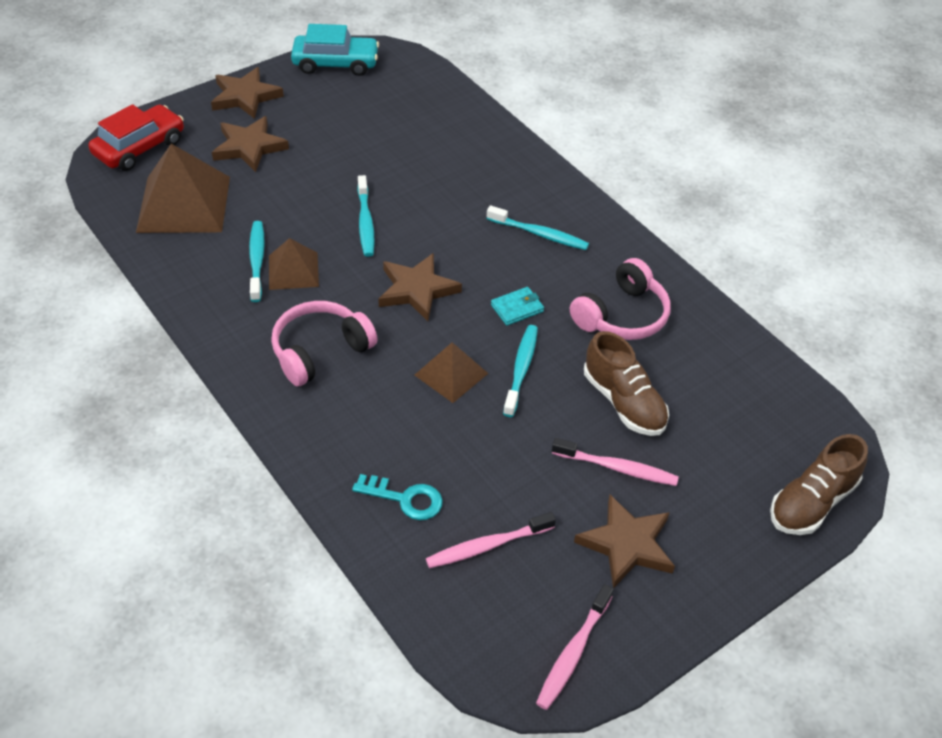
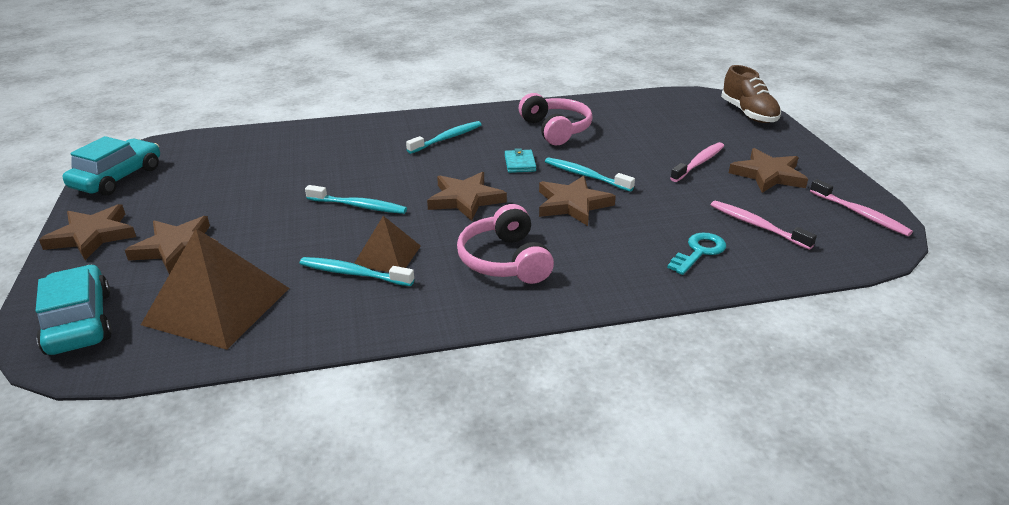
camera: 65 degrees left, 15 degrees down
(139, 147) = (79, 322): red car -> turquoise car
(451, 374) = (572, 204): brown pyramid -> brown star
(488, 546) = (757, 226): pink toothbrush -> pink toothbrush turned 135 degrees clockwise
(624, 402) = (639, 147): brown shoe -> none

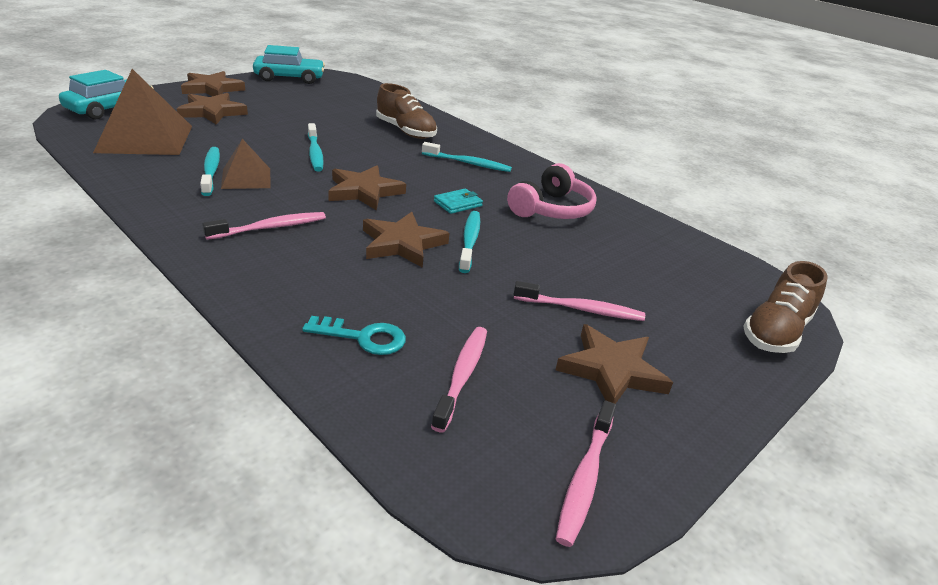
camera: 55 degrees right, 0 degrees up
(349, 148) = (406, 131): none -> brown shoe
(505, 260) = (269, 228): pink headphones -> pink toothbrush

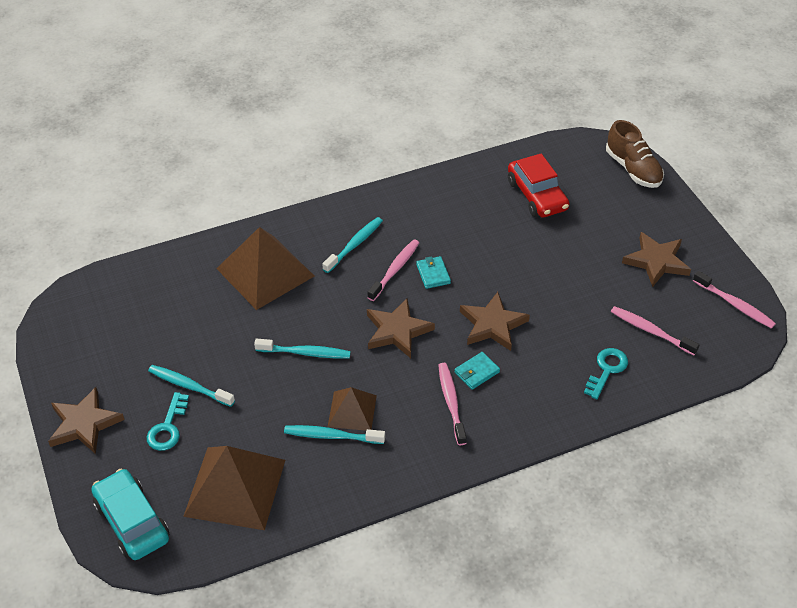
camera: 65 degrees left, 15 degrees up
(212, 112) = (168, 427): brown star -> turquoise key
(289, 78) = (62, 344): turquoise car -> none
(322, 239) = (477, 372): none -> turquoise wallet
(406, 131) = (265, 272): brown shoe -> brown pyramid
(469, 241) = (496, 284): turquoise toothbrush -> turquoise toothbrush (189, 386)
(552, 209) = (455, 218): pink headphones -> none
(580, 309) = (594, 252): pink toothbrush -> pink toothbrush (394, 270)
(640, 257) = (537, 195): none -> red car

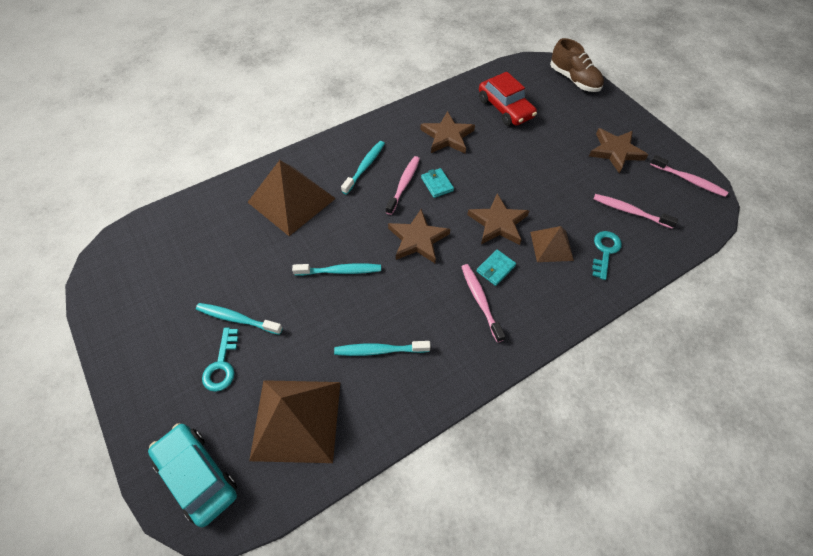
camera: 10 degrees left, 10 degrees up
(84, 424) = (138, 373): brown star -> brown star (447, 136)
(352, 411) = (393, 322): brown pyramid -> brown pyramid (551, 246)

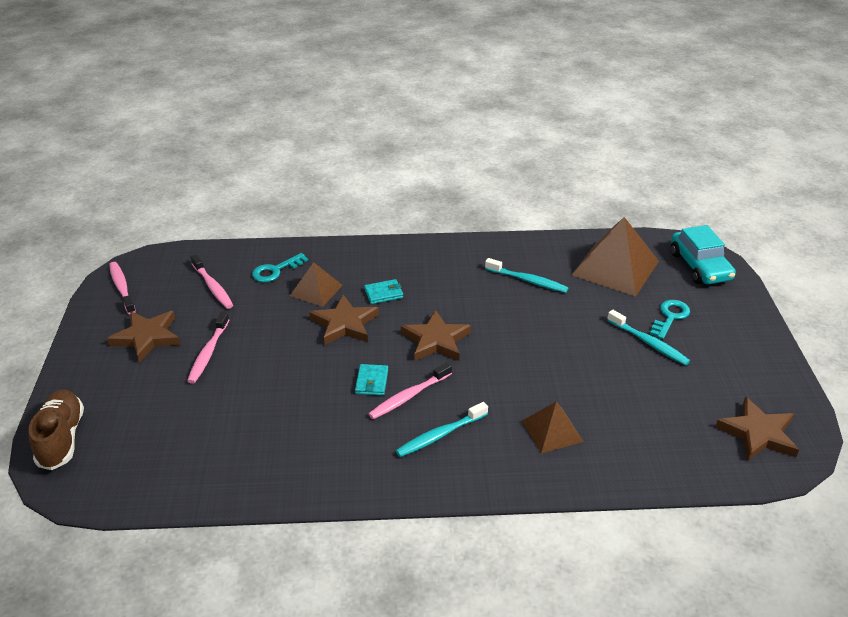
camera: 150 degrees left, 20 degrees down
(291, 200) = (552, 431): brown pyramid -> brown pyramid, size x0.56
(339, 271) = (532, 343): turquoise toothbrush -> none
(447, 136) = (308, 431): brown star -> brown star (758, 433)
(480, 301) = (418, 279): pink toothbrush -> pink toothbrush (208, 352)
(505, 108) = (197, 437): red car -> none

